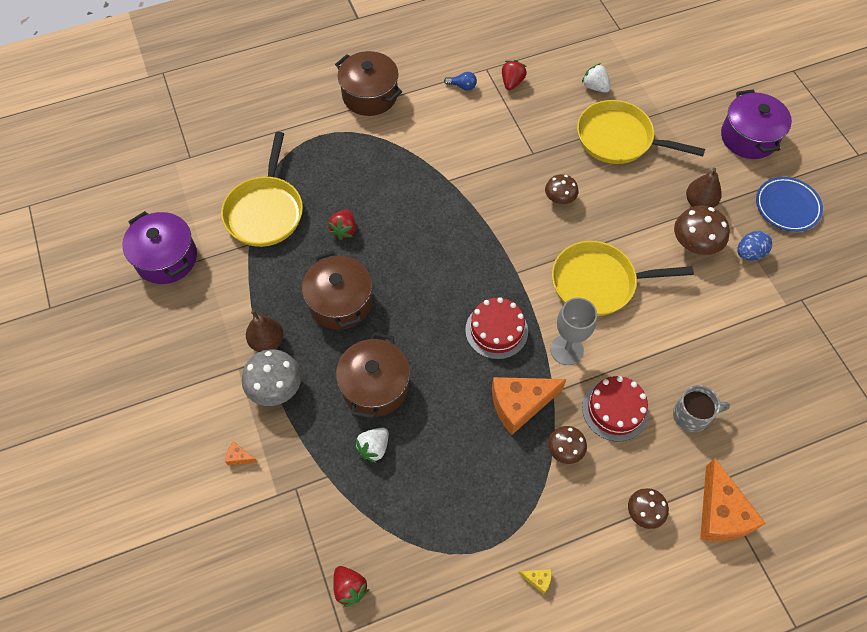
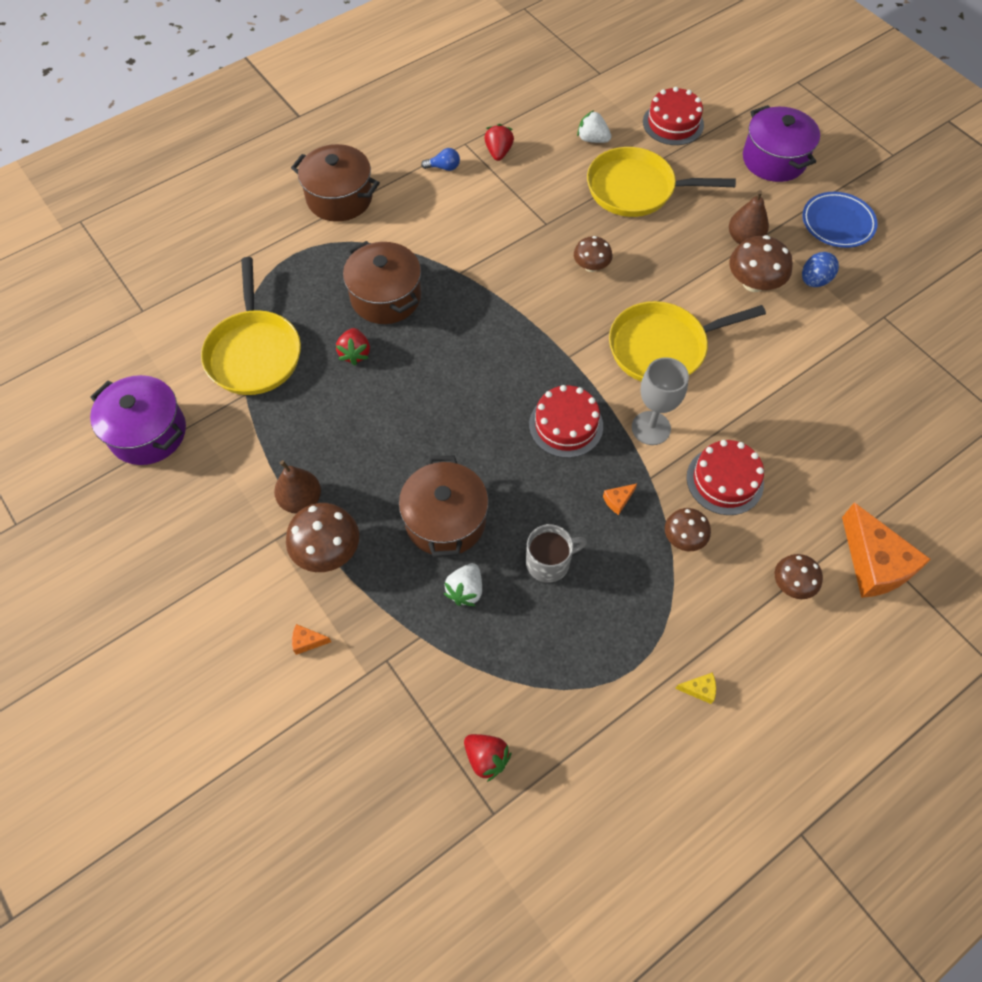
camera: 15 degrees left, 0 degrees up
(275, 387) = (327, 550): grey mushroom -> brown mushroom
(340, 302) = (375, 435): brown pot -> brown pot (386, 297)
(520, 404) = (618, 500): orange cheese -> orange cheese, size x0.40
(669, 86) = (673, 123): none -> red cake
(692, 415) = (809, 466): grey mug -> grey mug (549, 562)

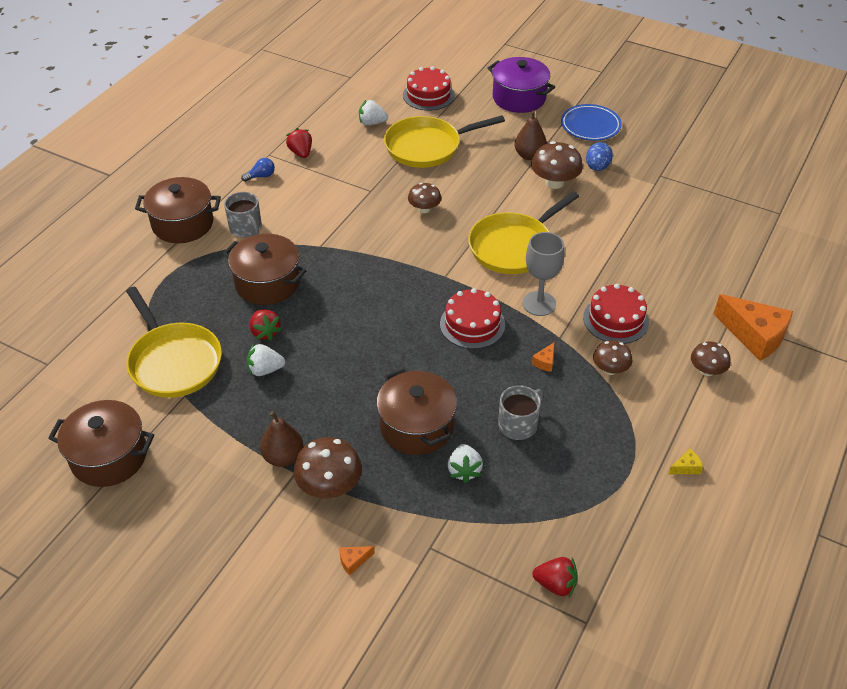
camera: 25 degrees left, 15 degrees down
(148, 433) = (109, 457): purple pot -> brown pot
(333, 396) = (265, 370): none -> white strawberry
(397, 225) = (246, 228): none -> grey mug

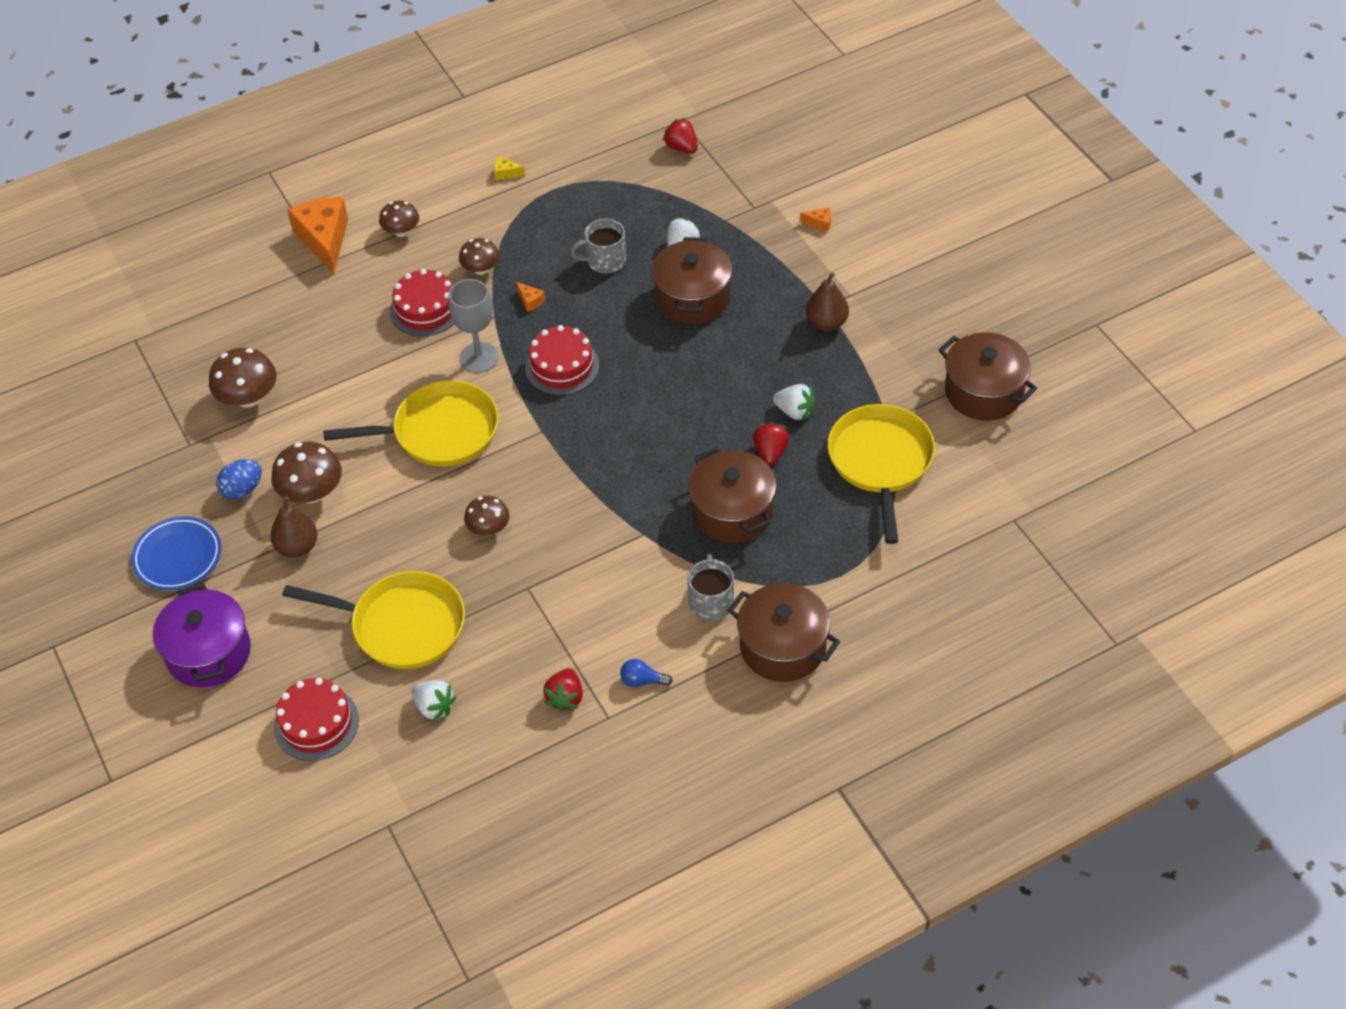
camera: 145 degrees left, 5 degrees up
(329, 486) = (802, 283): brown mushroom -> brown mushroom (248, 398)
(545, 362) = (530, 301): orange cheese -> orange cheese turned 75 degrees clockwise

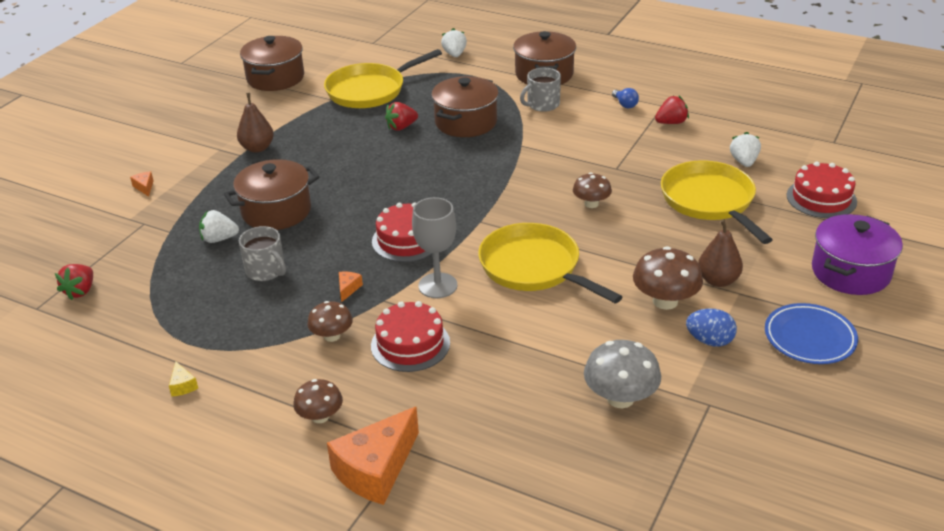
camera: 125 degrees left, 15 degrees down
(248, 398) = (620, 398): brown mushroom -> grey mushroom
(794, 411) = (356, 131): white strawberry -> white strawberry (454, 54)

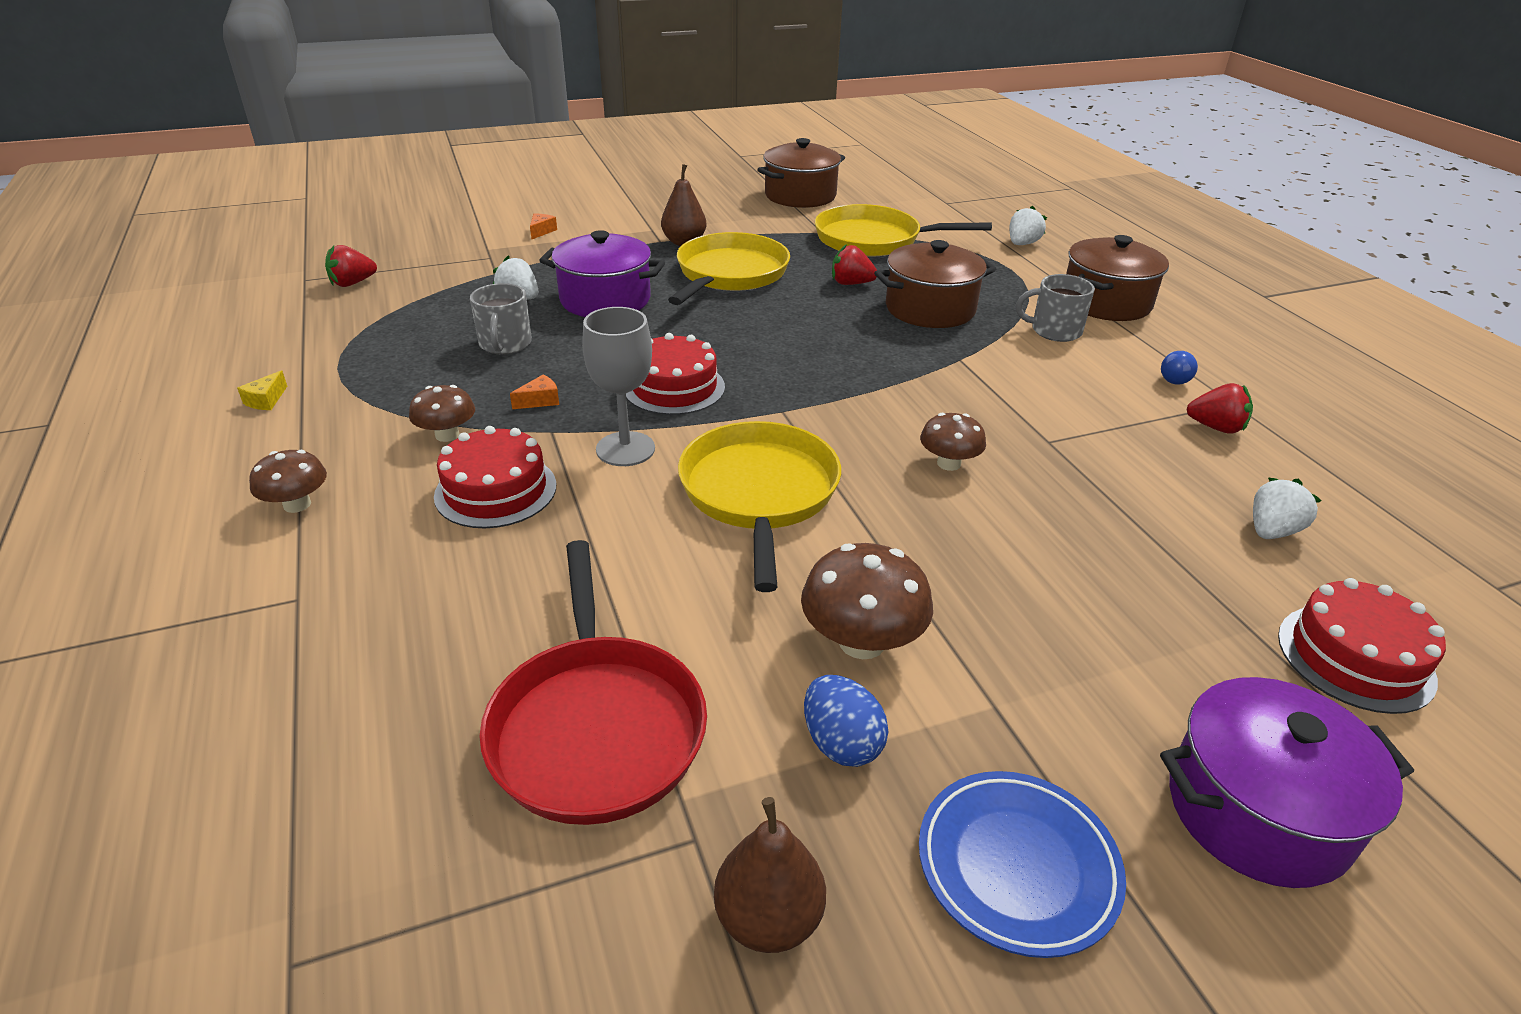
camera: 40 degrees right, 0 degrees up
(276, 211) = (605, 300): brown pot -> purple pot
(376, 470) = (233, 597): orange cheese -> none
(620, 398) = (596, 727): grey mushroom -> red pan
(710, 201) = (1134, 553): yellow pan -> yellow pan (729, 274)
(718, 280) = (986, 666): brown pear -> brown pear (768, 918)

